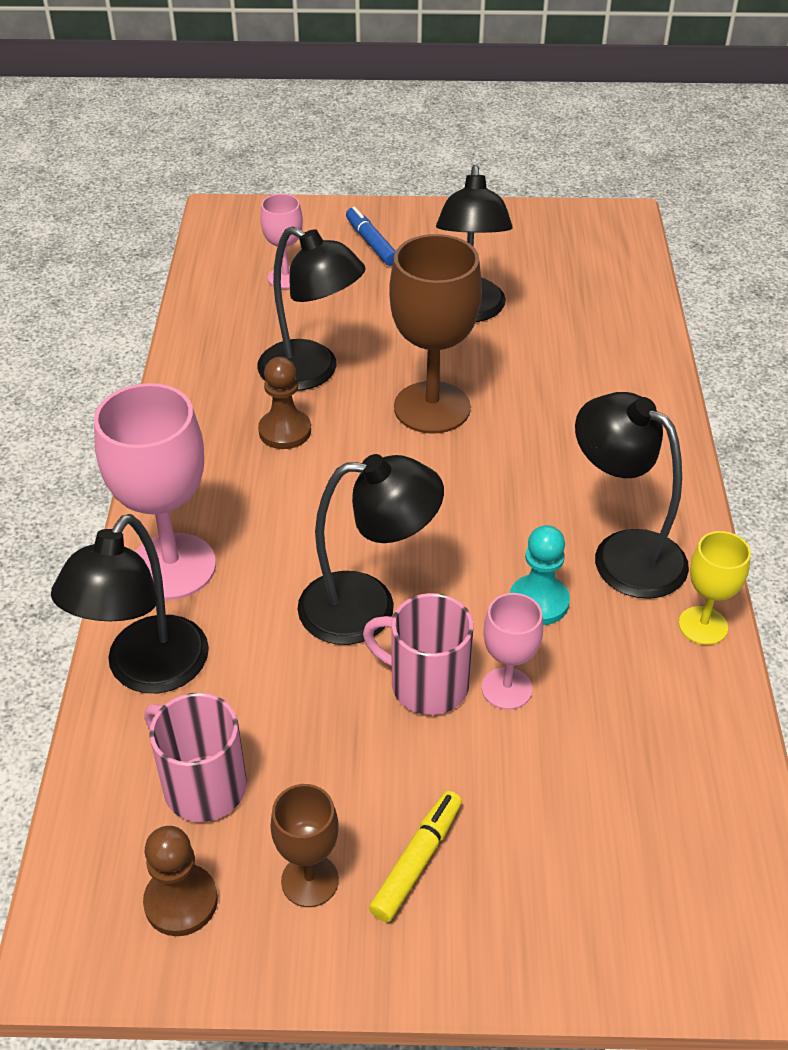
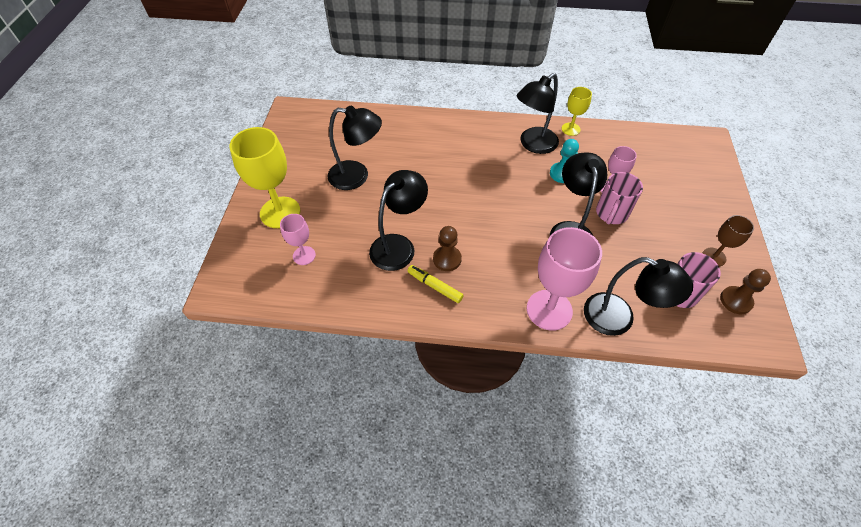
camera: 85 degrees left, 10 degrees up
(371, 243) = (280, 212): blue marker -> yellow goblet
(417, 861) = (696, 223): yellow marker -> yellow marker (435, 286)
(432, 407) = (434, 197): brown goblet -> none

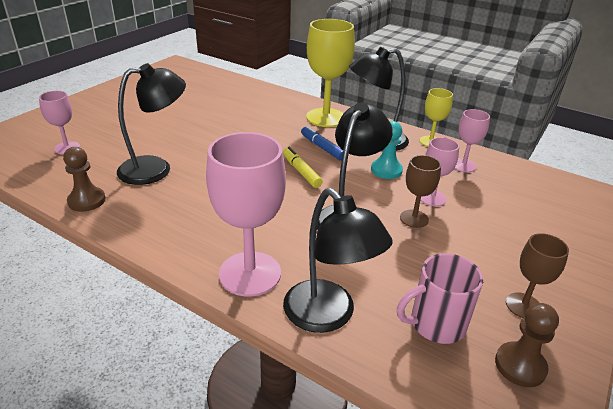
camera: 25 degrees right, 20 degrees down
(280, 212) = (86, 116): yellow goblet -> yellow goblet (326, 117)
(357, 176) = (178, 114): black lamp -> none
(435, 286) = (152, 209): yellow marker -> yellow marker (301, 172)
(447, 259) = (189, 193): brown pawn -> brown pawn (87, 201)
(501, 168) = (322, 147): none -> blue marker
(608, 146) = (463, 165): none -> pink goblet
(611, 213) = (414, 219): pink mug -> brown goblet

